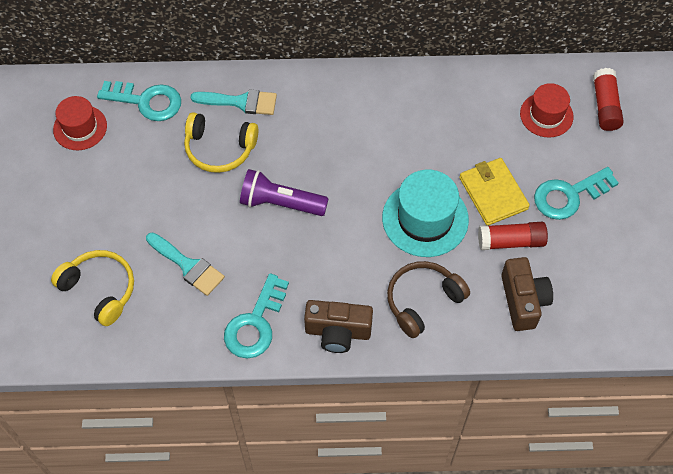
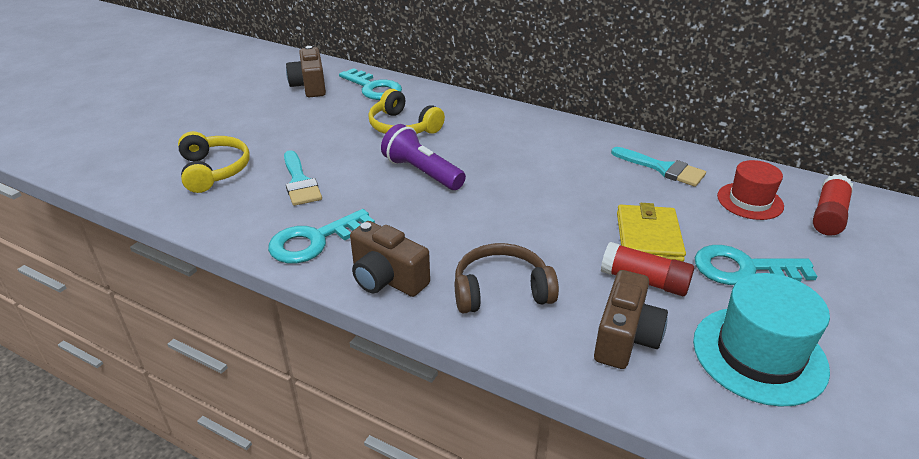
camera: 30 degrees right, 25 degrees down
(80, 127) = (310, 86): red hat -> brown camera
(240, 102) = (447, 108): turquoise brush -> turquoise brush (663, 168)
(425, 218) = (556, 229): turquoise hat -> turquoise hat (759, 354)

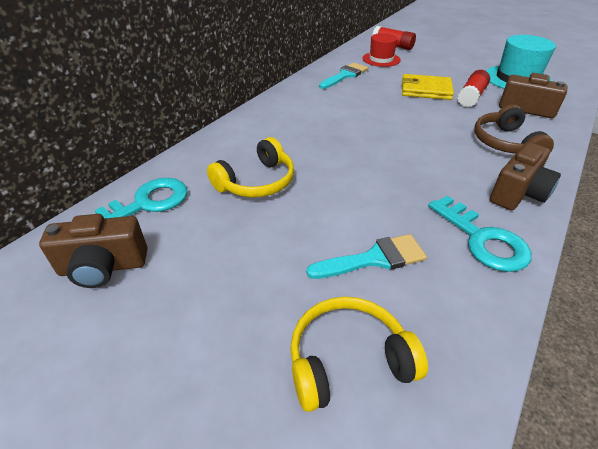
camera: 85 degrees left, 5 degrees up
(422, 172) = (351, 172): purple flashlight -> none
(743, 268) = (448, 71): turquoise key -> none

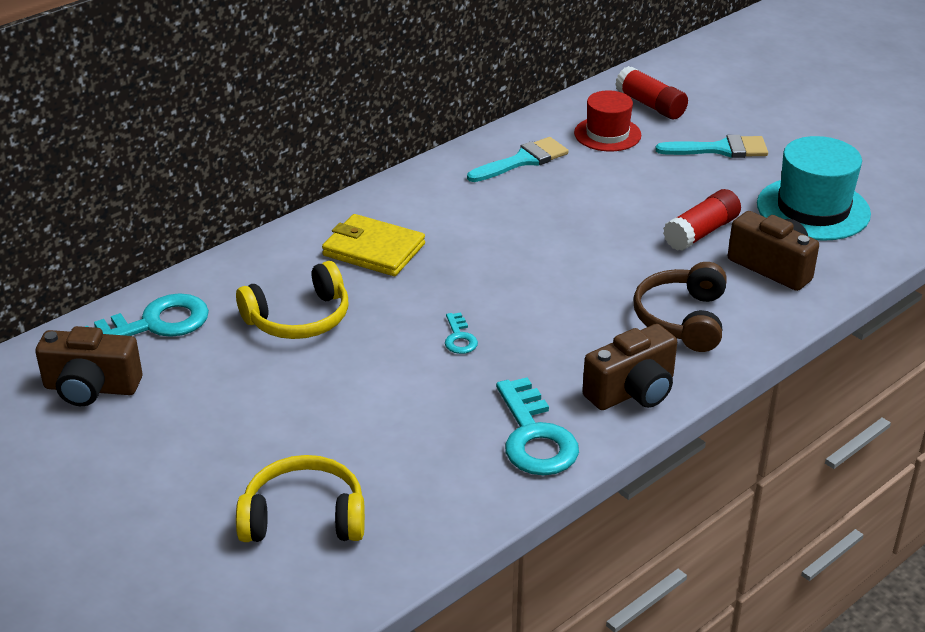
camera: 15 degrees right, 5 degrees down
(374, 259) = (389, 433): turquoise brush -> turquoise brush (720, 149)
(377, 177) = (459, 338): none -> turquoise key
(425, 90) = (636, 208): yellow wallet -> yellow wallet (373, 250)

